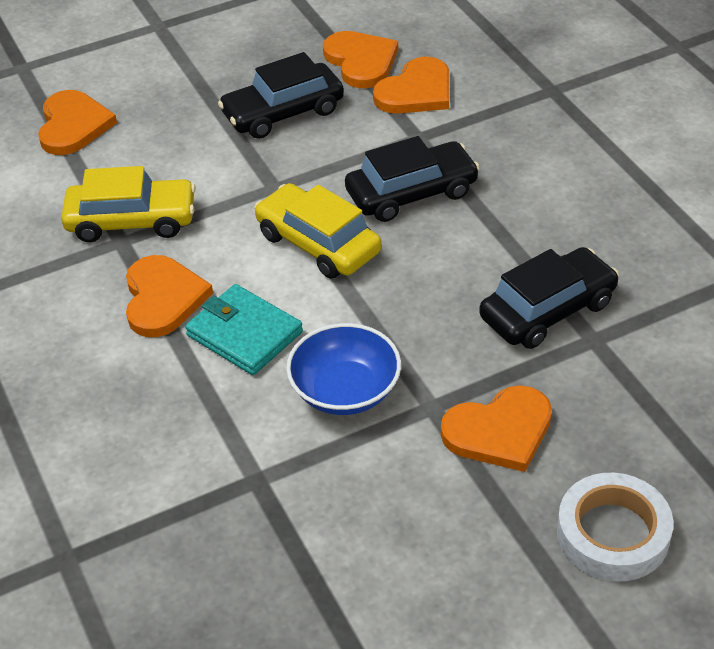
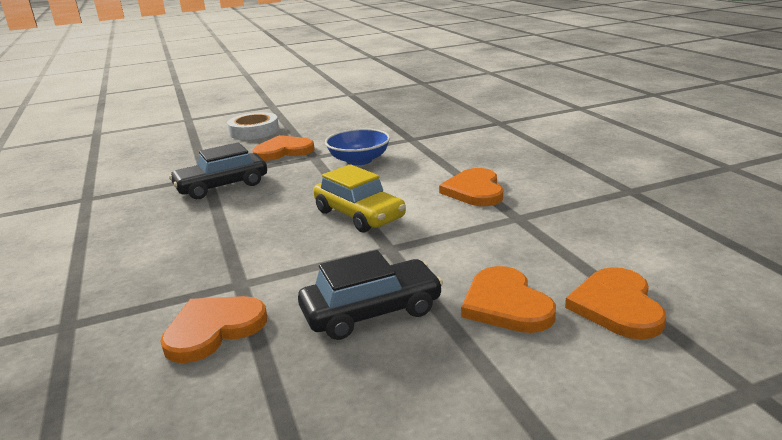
camera: 175 degrees left, 20 degrees down
(132, 221) = (513, 229): yellow car -> none
(244, 334) = (417, 177): turquoise wallet -> none
(361, 61) = (258, 373): orange heart -> orange heart (506, 304)
(411, 193) = (272, 242): black car -> none

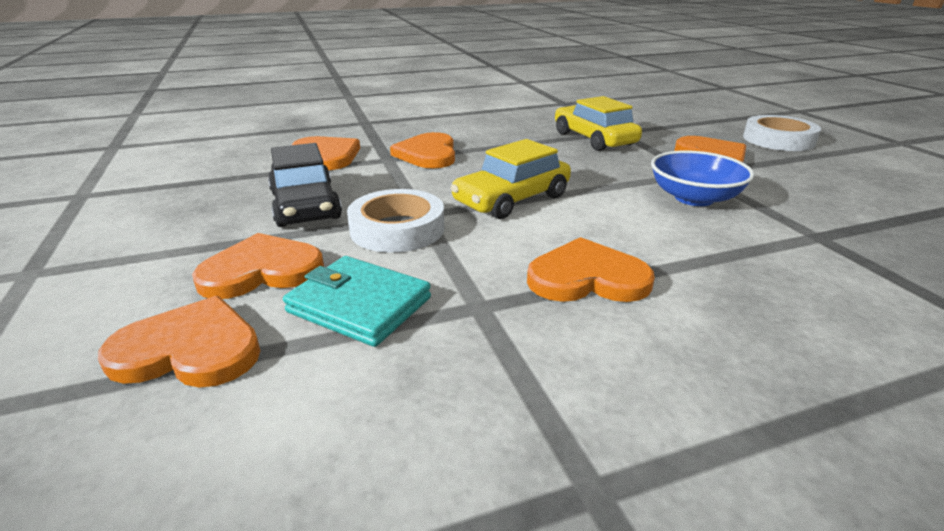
camera: 90 degrees right, 5 degrees up
(222, 186) = (594, 139): black car -> yellow car
(233, 261) = (428, 154): none -> orange heart
(419, 255) = (397, 229): none -> white tape
(534, 254) = (359, 305): none -> turquoise wallet

